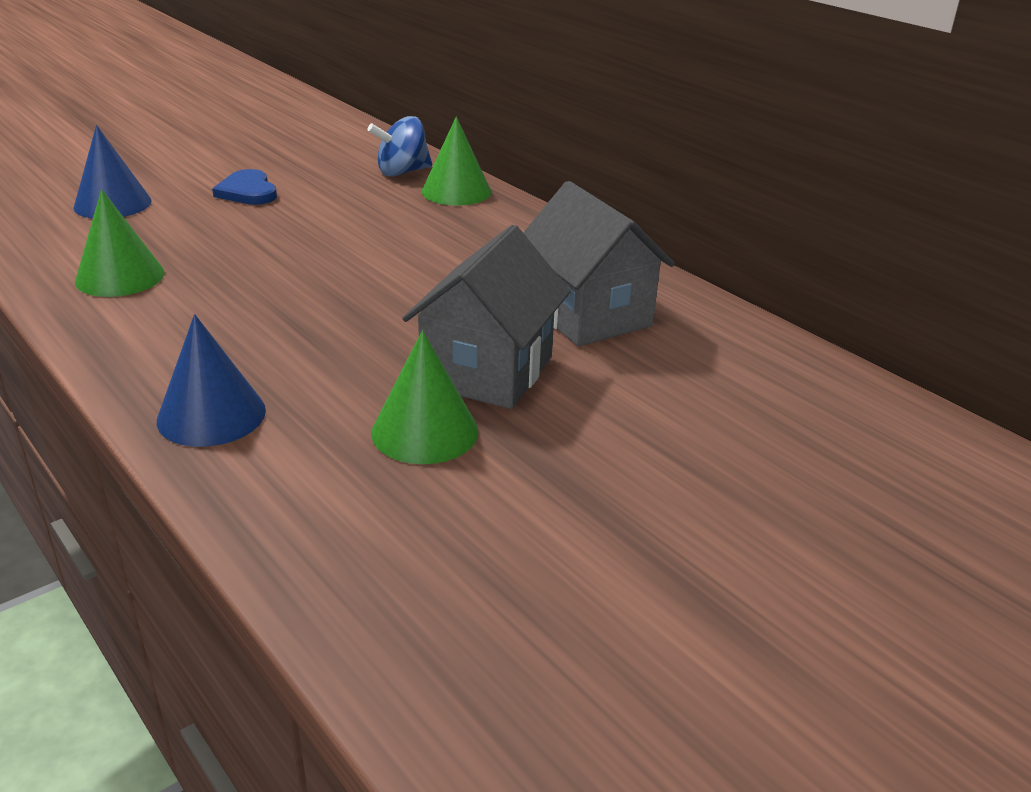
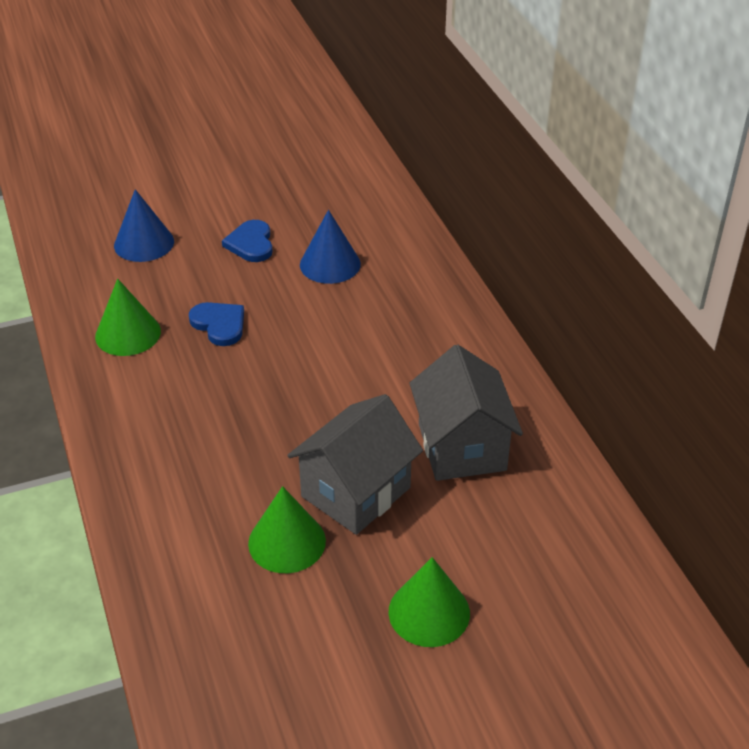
camera: 20 degrees right, 10 degrees up
(211, 415) = (151, 493): blue cone -> blue cone (330, 264)
(238, 256) = (219, 324): none -> blue heart
(402, 172) = (386, 236): blue spinning top -> none
(456, 191) = (422, 271): green cone -> green cone (429, 612)

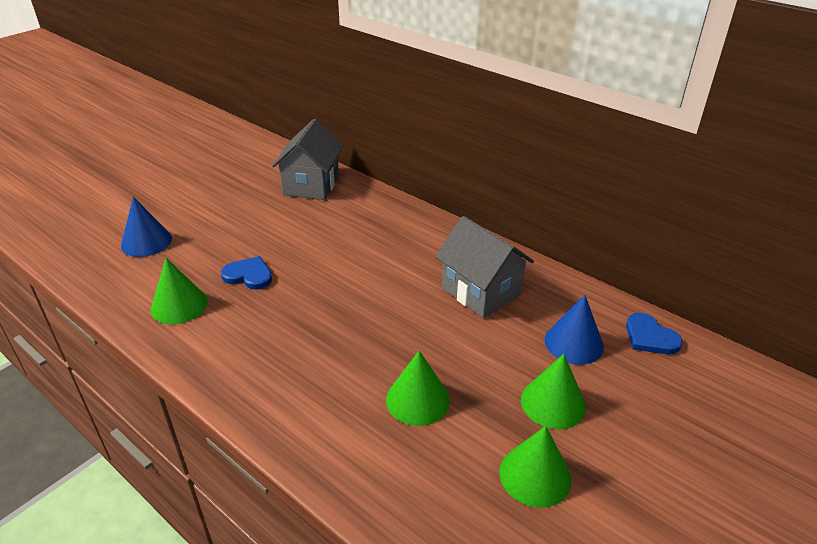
camera: 30 degrees left, 5 degrees down
(251, 244) = (232, 218): blue heart -> blue heart (650, 337)
(330, 264) = (299, 214): blue cone -> blue cone (574, 343)
(341, 676) = (535, 475): none -> green cone
(355, 492) = (437, 346): grey house -> grey house (311, 185)

